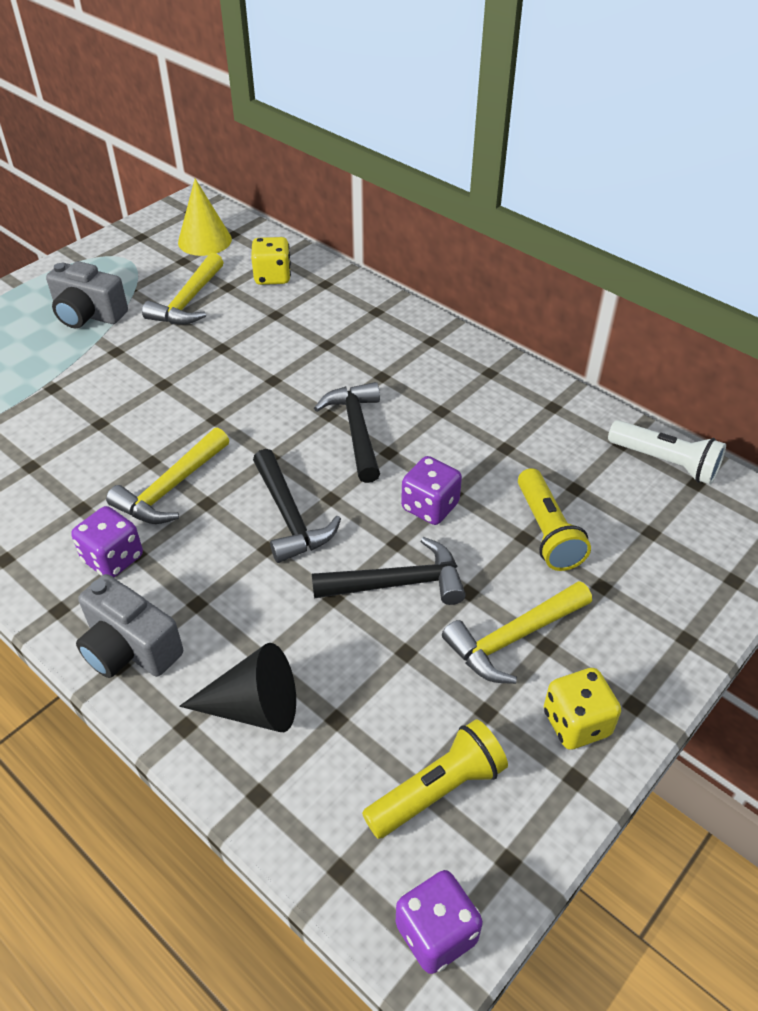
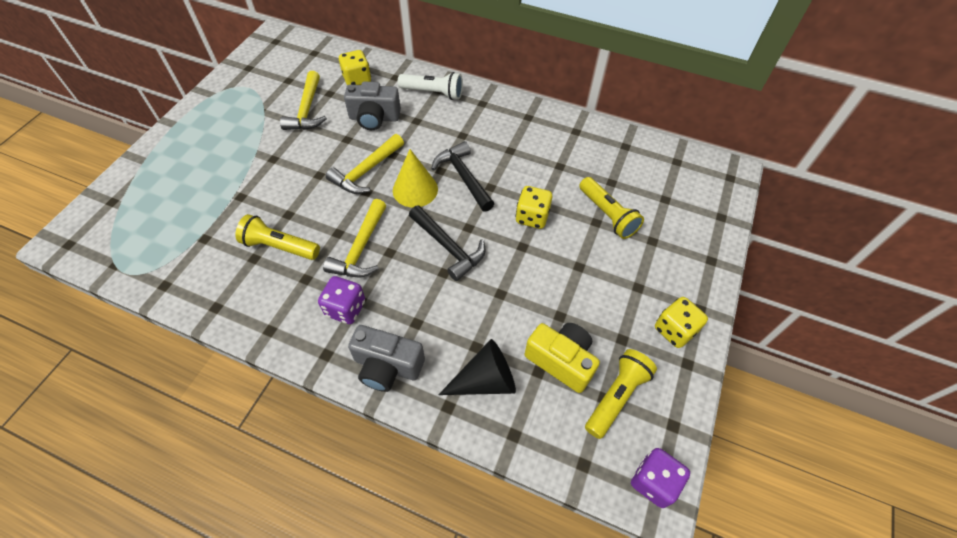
camera: 20 degrees left, 10 degrees up
(69, 460) = (280, 246): none -> yellow flashlight
(88, 314) = (239, 135): grey camera -> grey camera (374, 118)
(204, 240) = (296, 62): yellow cone -> yellow cone (415, 189)
(377, 714) = (561, 361): none -> yellow camera
(398, 583) = (535, 273): black hammer -> none
(430, 506) = (532, 217): purple dice -> yellow dice
(513, 638) = (618, 288): yellow hammer -> yellow hammer (366, 171)
(665, 462) = (655, 152): white flashlight -> white flashlight (433, 93)

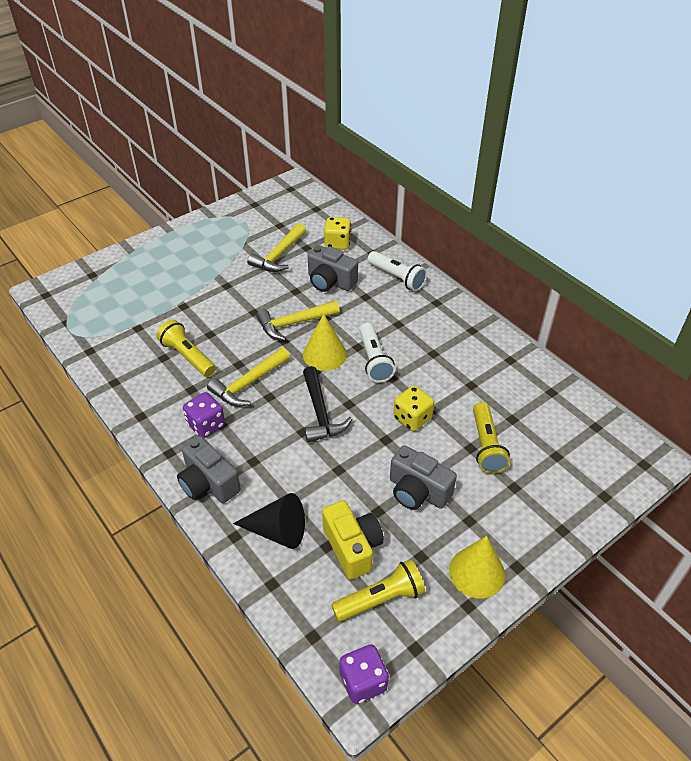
camera: 30 degrees right, 10 degrees down
(463, 177) = (374, 360): black hammer -> white flashlight
(580, 281) = (418, 491): none -> grey camera
(674, 330) = (477, 572): yellow dice -> yellow cone

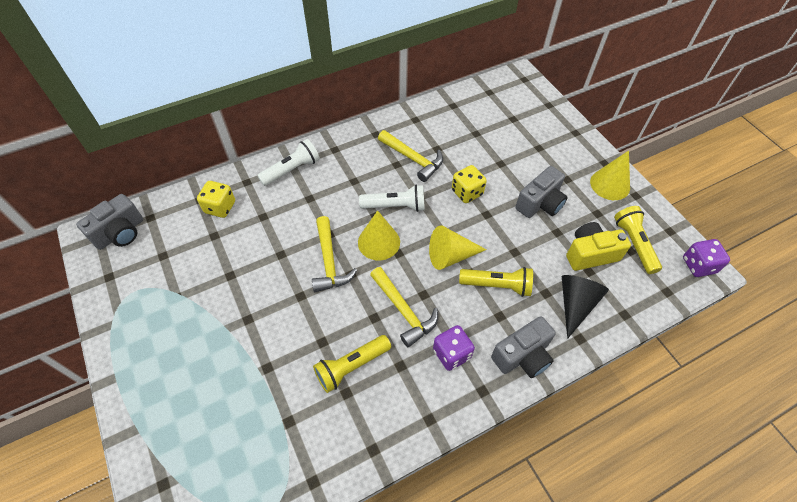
camera: 80 degrees left, 10 degrees up
(279, 255) = (217, 262): yellow hammer -> yellow hammer (413, 159)
(320, 413) = (450, 256): black hammer -> yellow cone
(330, 281) = (277, 222): grey camera -> grey camera (120, 233)
(486, 446) = (500, 154): yellow flashlight -> yellow flashlight (497, 285)

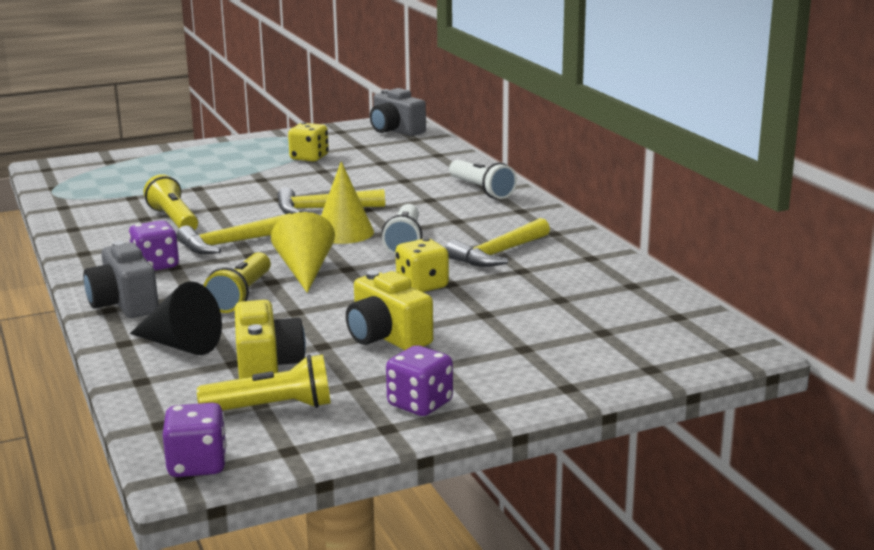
camera: 95 degrees right, 35 degrees down
(220, 207) = (423, 162): yellow dice -> yellow dice (309, 158)
(540, 203) = (387, 337): grey camera -> yellow camera
(610, 184) = (420, 404): yellow cone -> purple dice

